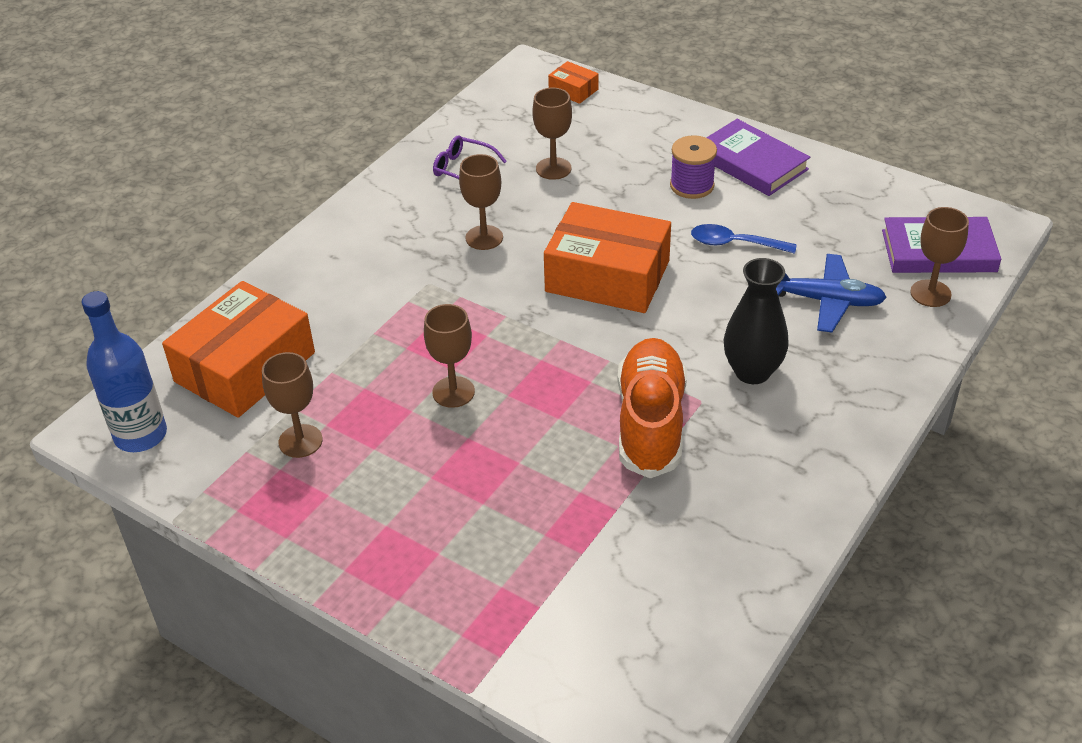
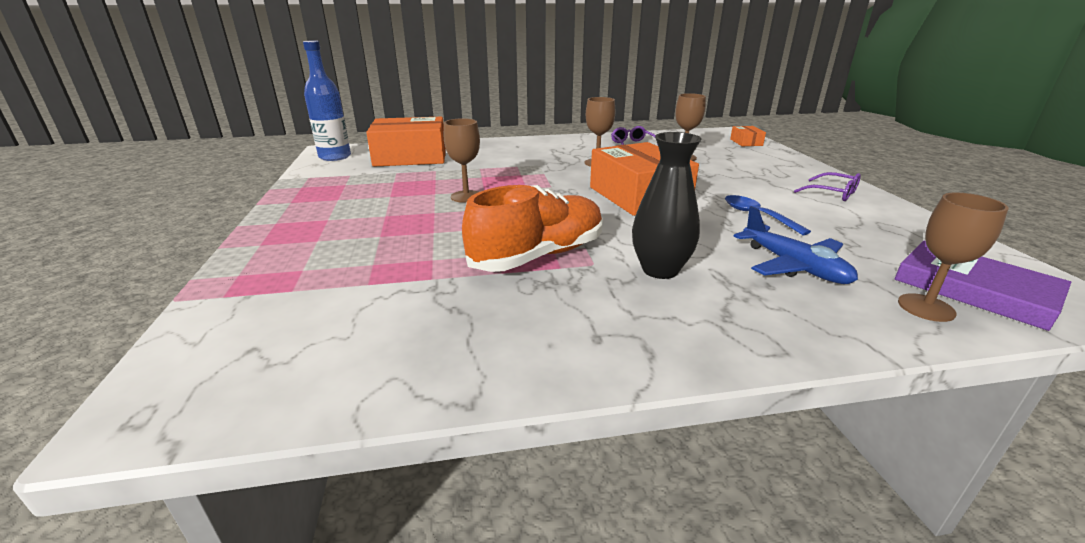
camera: 45 degrees right, 15 degrees down
(300, 441) = (373, 181): brown goblet -> none
(692, 185) = (766, 187): purple spool -> none
(751, 163) = (832, 193): purple book -> purple glasses

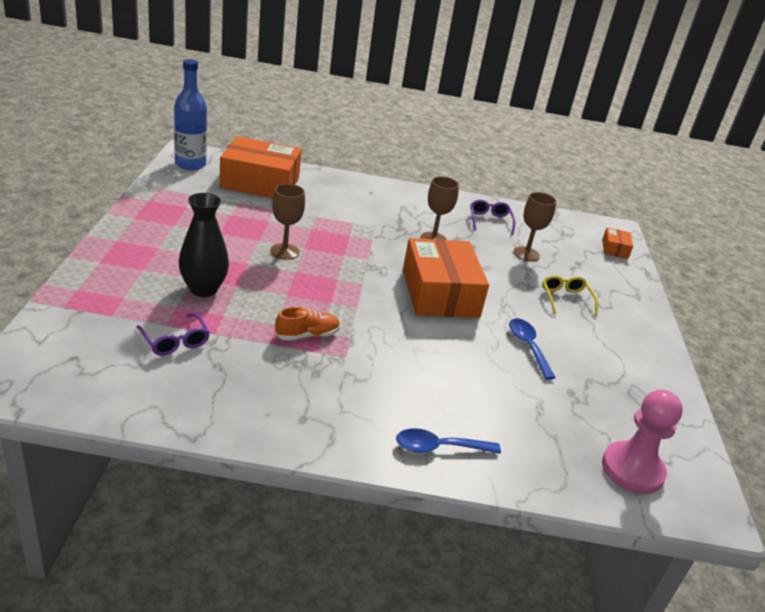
camera: 10 degrees right, 5 degrees up
(538, 256) = (307, 335): orange shoe -> orange shoe, size x0.50
(660, 270) = (393, 377): black vase -> black vase (203, 289)
(748, 178) = (565, 299): none -> yellow glasses
(774, 324) = (439, 447): none -> blue spoon
(794, 266) = (506, 406): blue plane -> none
(832, 193) = (629, 341): purple glasses -> purple glasses (175, 341)
(926, 307) = (571, 471): brown goblet -> none
(974, 289) = (632, 469): purple book -> pink pawn

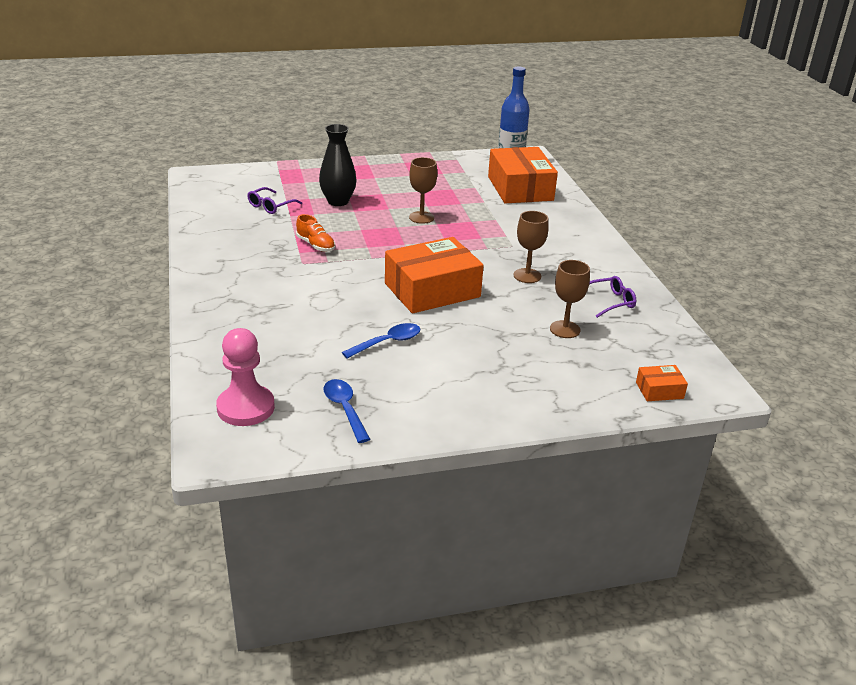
camera: 75 degrees right, 0 degrees up
(439, 447) = (221, 313): blue spoon -> blue spoon (345, 409)
(565, 299) = (497, 359): yellow glasses -> none

